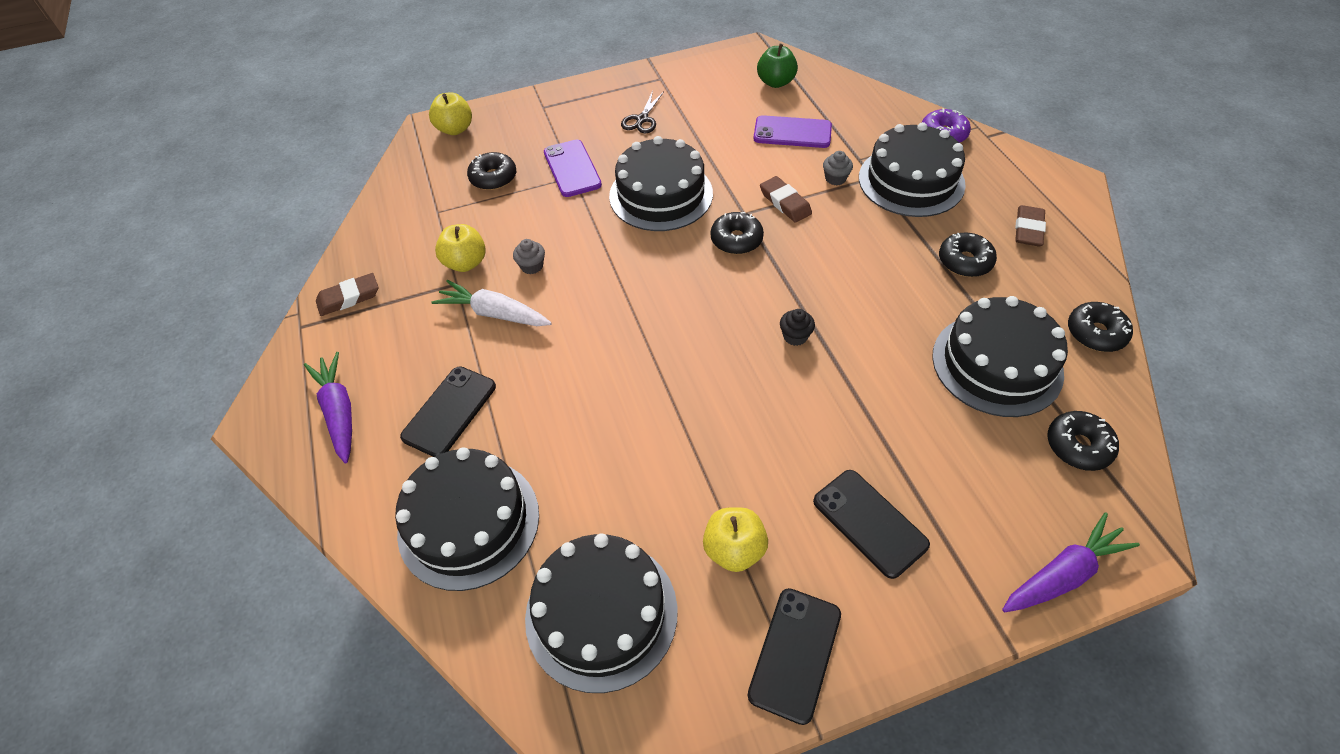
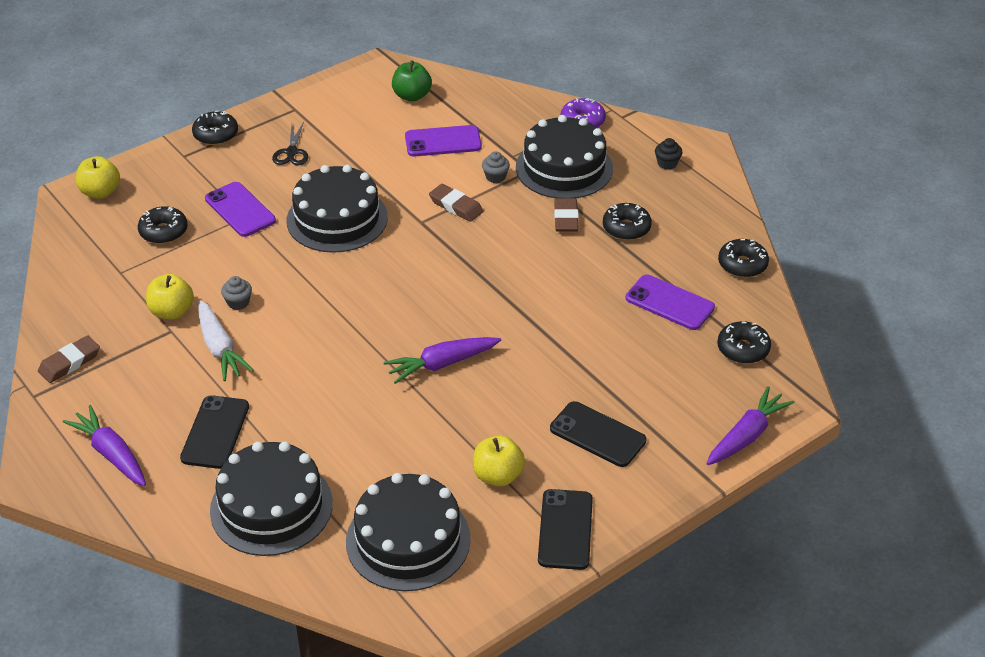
camera: 20 degrees left, 10 degrees down
(494, 313) = (220, 348): white carrot -> white carrot turned 120 degrees counterclockwise
(714, 384) = (441, 364): none -> purple carrot
(736, 240) = (422, 246): black donut -> black donut (216, 135)
(795, 336) = (499, 314): black cupcake -> black cupcake (667, 163)
(997, 364) = (669, 303): black cake -> purple phone
(1028, 229) = (673, 192): brown eraser -> brown eraser (566, 218)

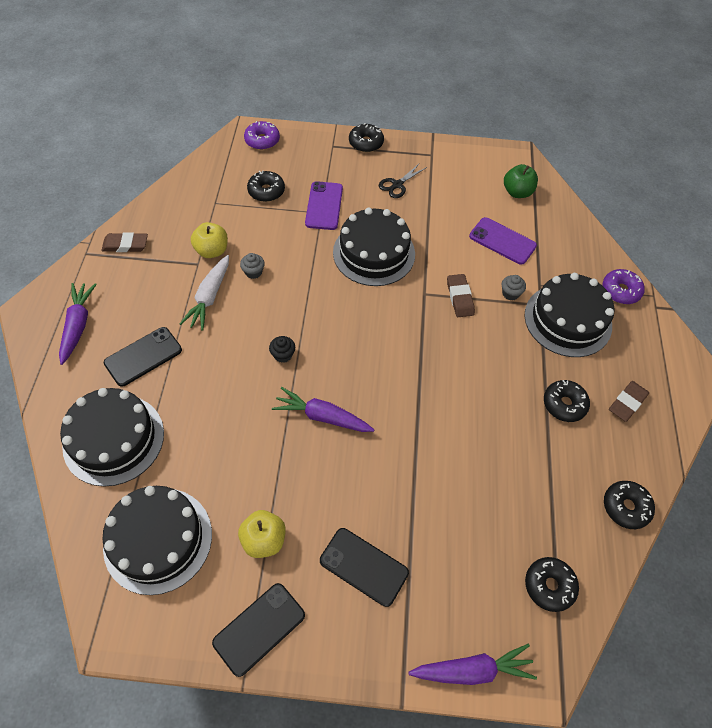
camera: 40 degrees right, 15 degrees up
(100, 192) = (262, 140): yellow apple -> purple donut
(566, 218) = (527, 363): brown eraser -> brown eraser (627, 403)
(597, 435) = (363, 566): black phone -> black phone turned 45 degrees counterclockwise
(667, 163) = (652, 371): black cupcake -> black cupcake (283, 355)
(669, 303) = (532, 495): purple phone -> none

